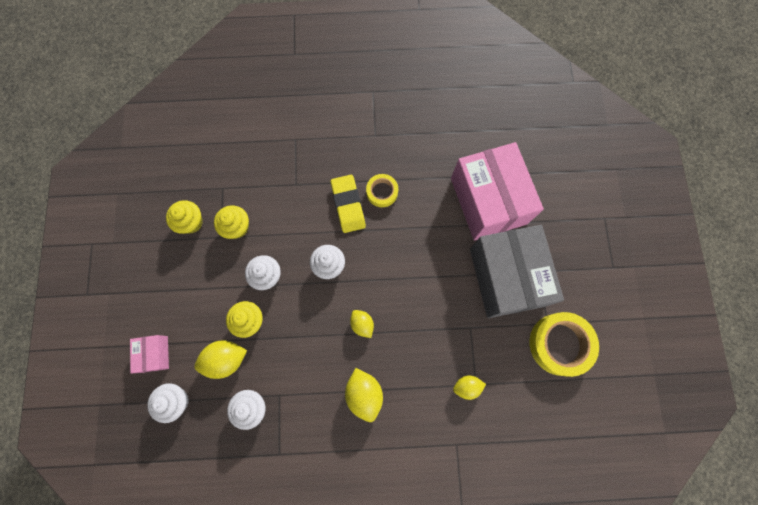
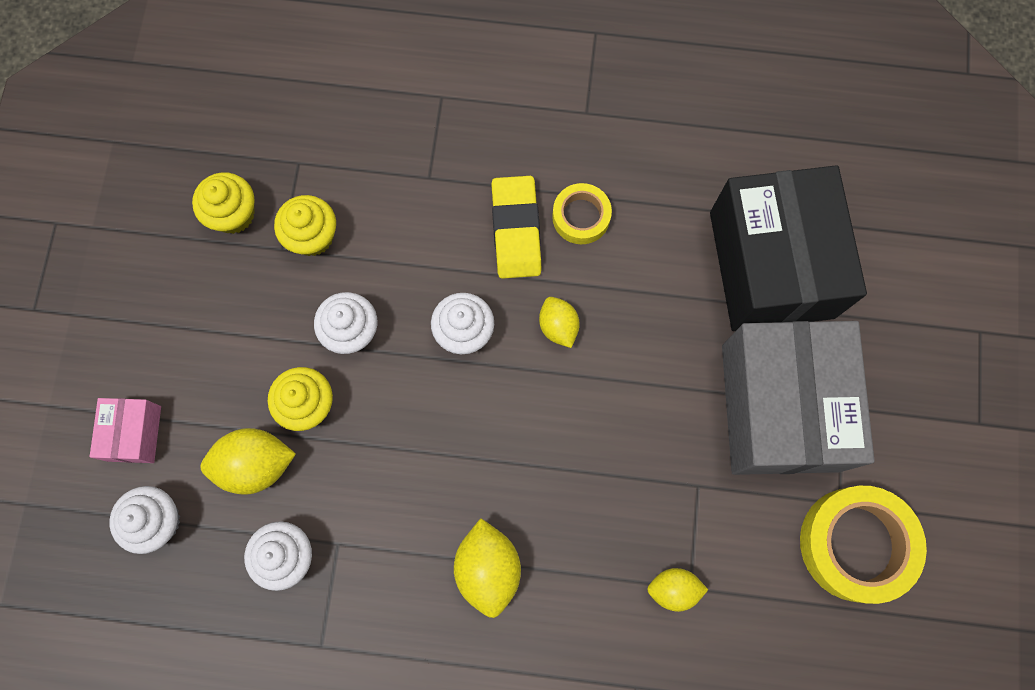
camera: 10 degrees right, 0 degrees up
(362, 324) = (505, 446): yellow lemon -> yellow lemon (558, 326)
(488, 201) = (771, 264): pink box -> black box

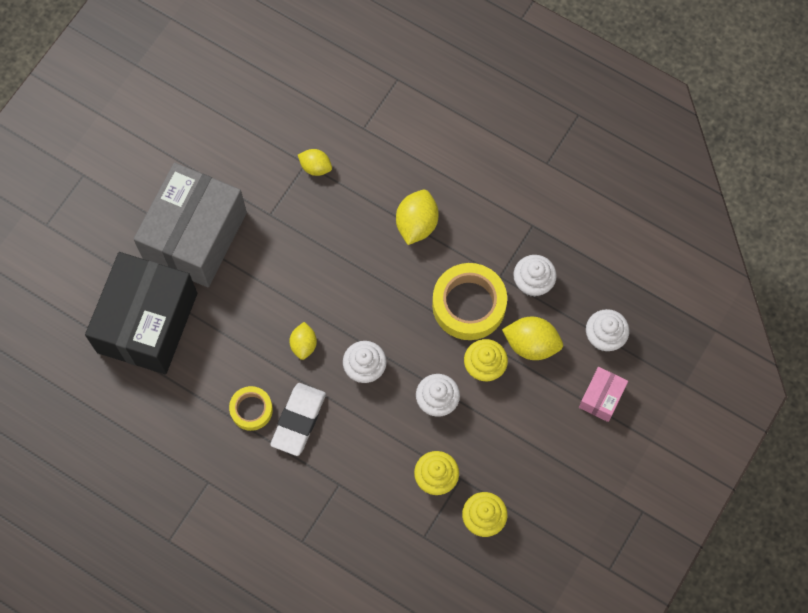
camera: 155 degrees left, 5 degrees down
(516, 230) = (298, 420): yellow eraser -> white eraser
(855, 544) = (198, 144): yellow tape -> yellow tape (469, 305)

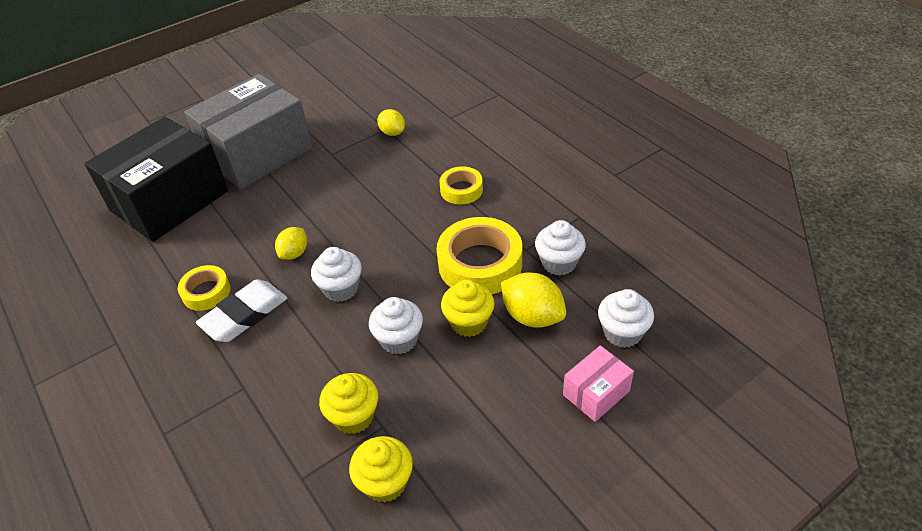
camera: 25 degrees right, 25 degrees down
(416, 224) = (461, 190): yellow lemon -> yellow tape

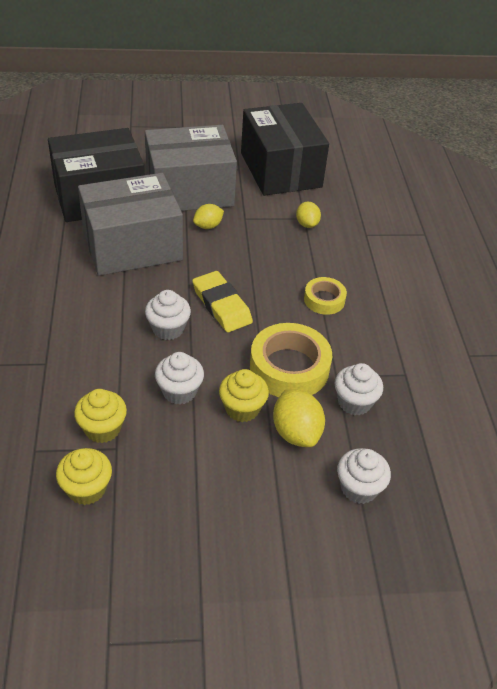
camera: 25 degrees right, 0 degrees up
(206, 292) = (73, 279): yellow tape -> none
(242, 230) = (132, 246): none -> grey box
(244, 314) = (86, 310): white eraser -> none
(294, 253) = (156, 283): yellow lemon -> yellow lemon (208, 226)
(329, 97) = (280, 170): none -> black box
(374, 241) = (221, 305): none -> yellow eraser
(596, 393) = (296, 521): pink box -> none

